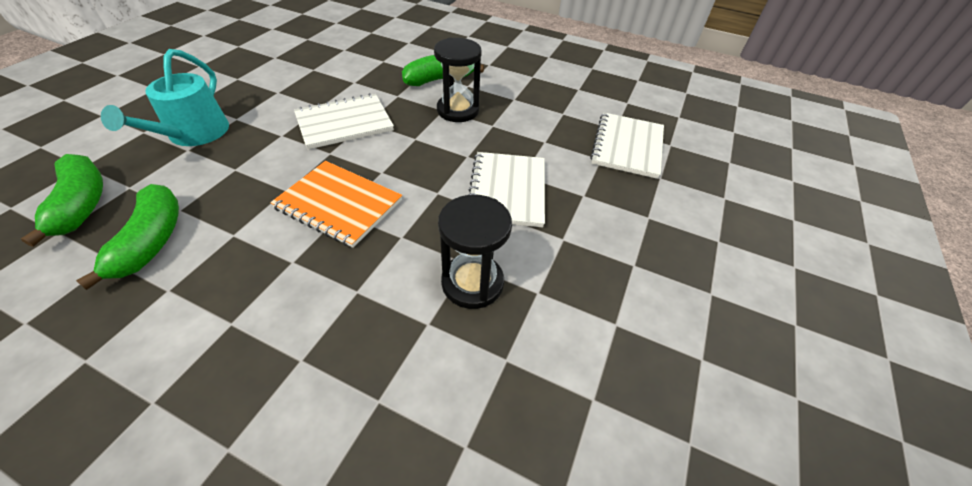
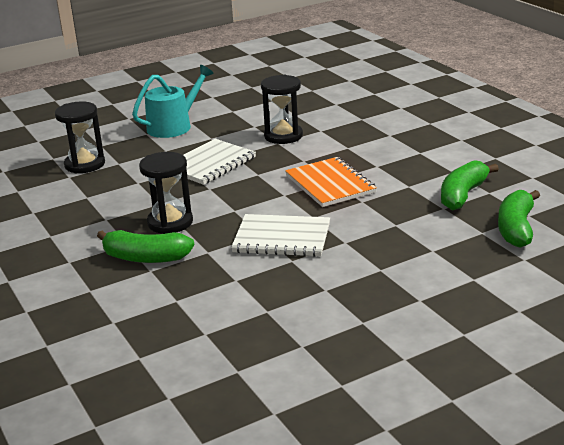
camera: 140 degrees left, 20 degrees down
(194, 134) = (424, 263): turquoise watering can -> turquoise watering can (173, 126)
(627, 146) = (85, 164): white notebook -> black hourglass

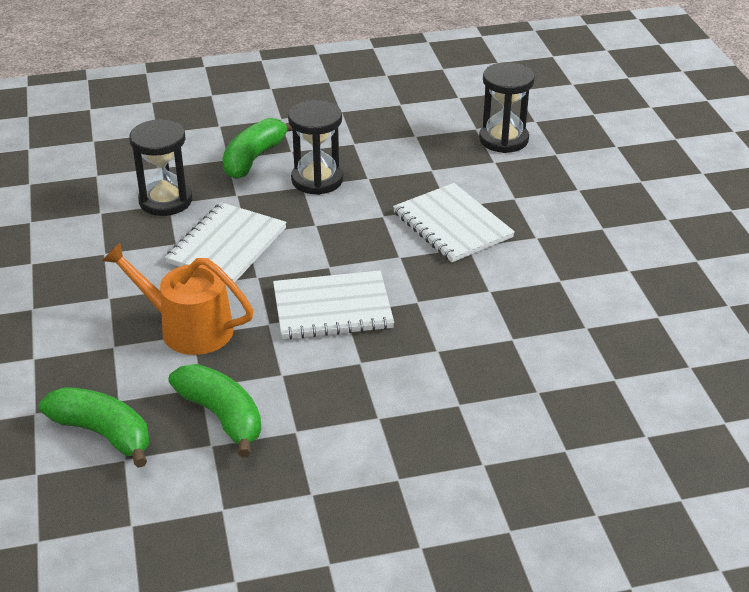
camera: 105 degrees right, 10 degrees up
(173, 126) = (593, 212): turquoise watering can -> none
(283, 136) = (509, 299): black hourglass -> black hourglass (165, 201)
(330, 184) = (332, 308): orange notebook -> white notebook
(390, 227) = (188, 328): none -> orange watering can

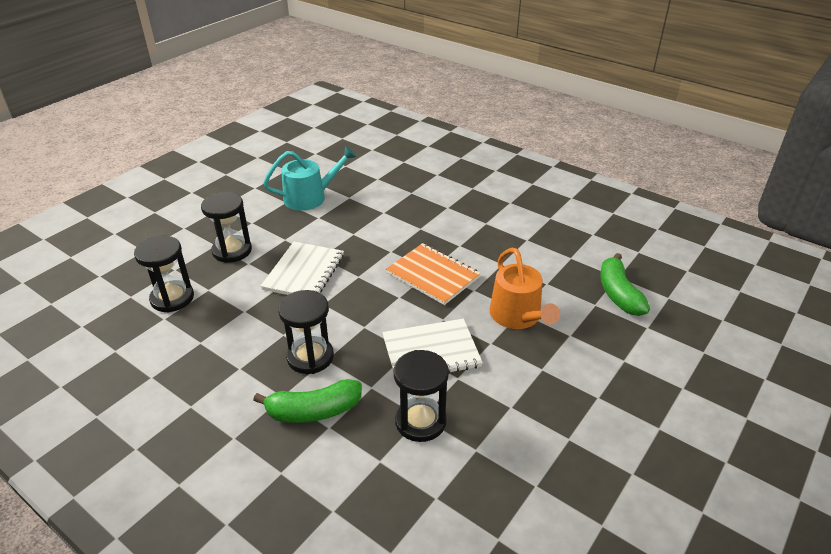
camera: 130 degrees left, 0 degrees up
(222, 416) = (552, 265): green banana -> none
(332, 308) = (432, 275): white notebook -> orange notebook
(552, 195) = (232, 251): none -> black hourglass
(620, 293) = (310, 197): none -> turquoise watering can

